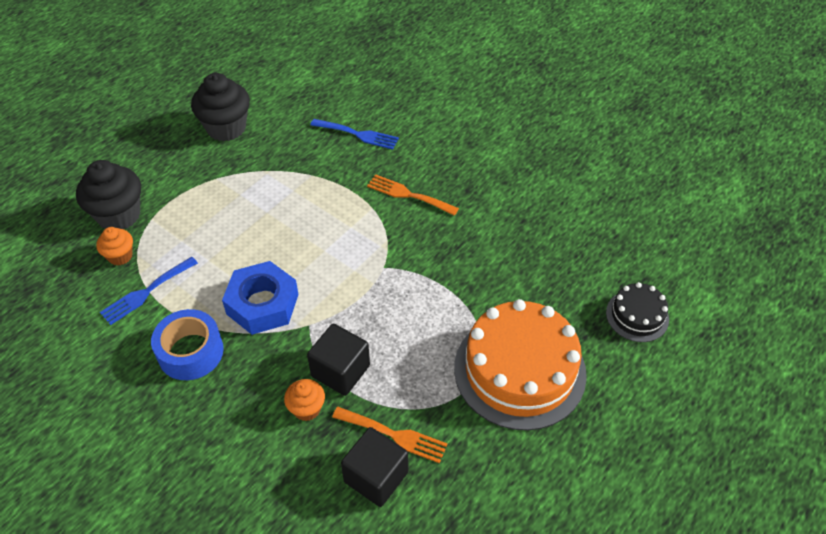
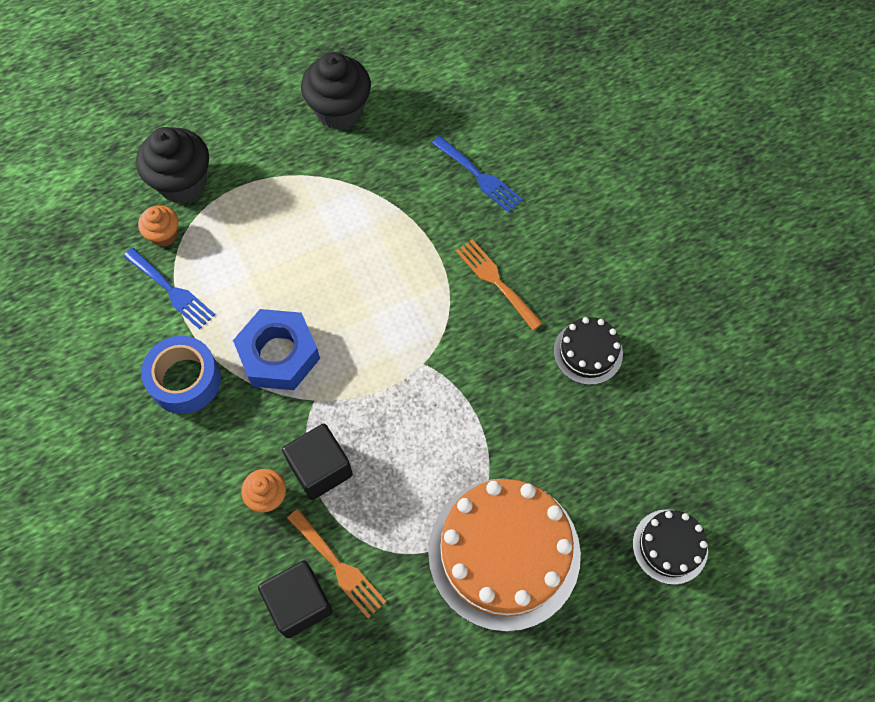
camera: 25 degrees right, 15 degrees up
(146, 292) = (171, 290): blue fork -> blue fork turned 120 degrees counterclockwise
(502, 215) = (588, 352): none -> black cake

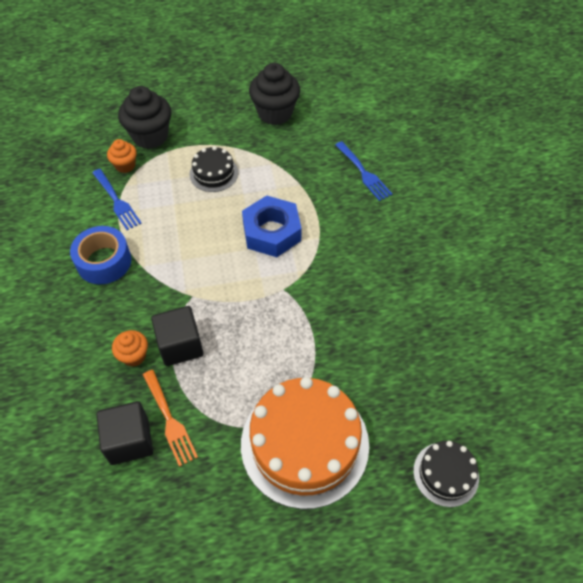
camera: 15 degrees right, 10 degrees down
(279, 354) = (177, 259): blue nut -> blue nut (271, 232)
(496, 281) = (356, 245): orange fork -> none
(588, 352) = (414, 309): black cake -> black cake (213, 173)

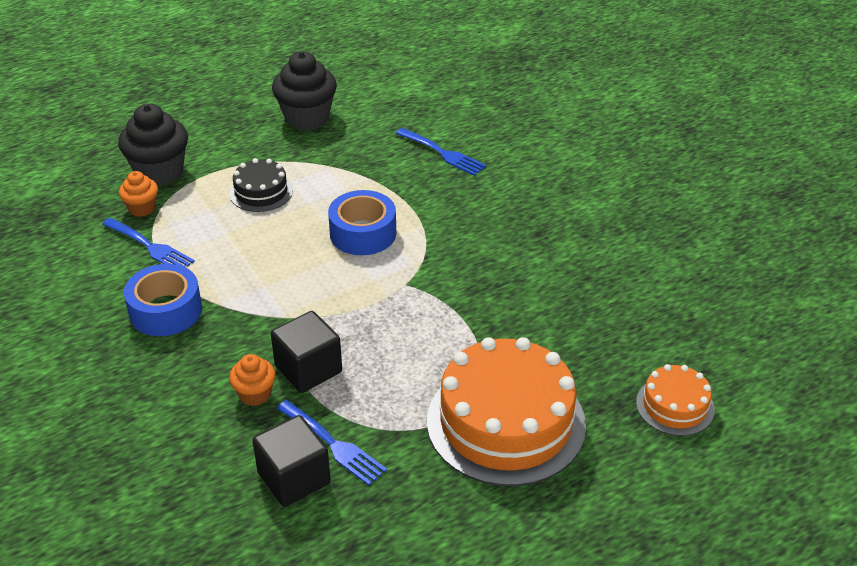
camera: 20 degrees left, 15 degrees down
(170, 420) = (334, 444): orange fork -> blue fork
(271, 232) = (363, 233): blue nut -> blue tape
(446, 474) = (675, 406): black cake -> orange cake

